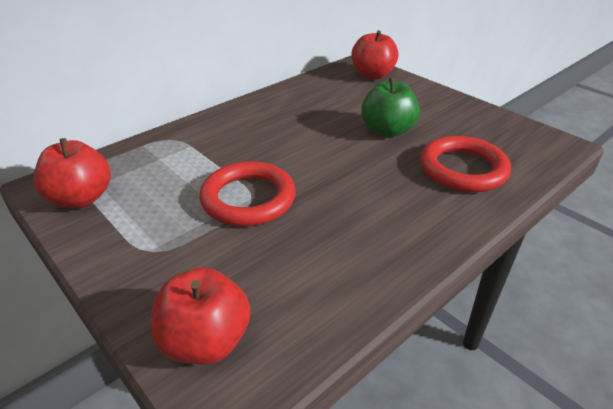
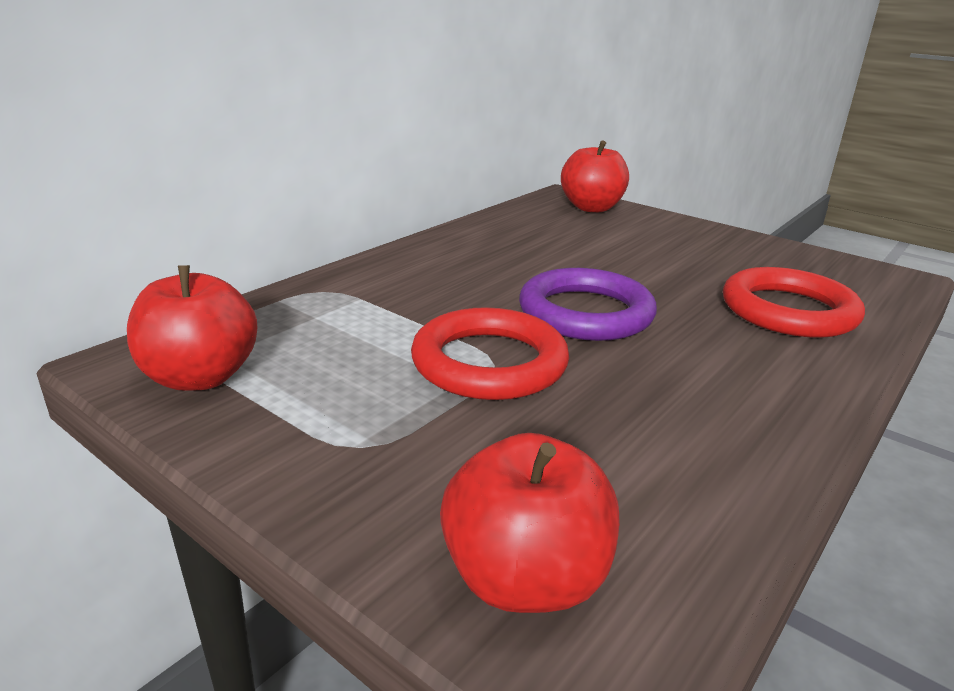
camera: 10 degrees left, 10 degrees down
(325, 164) = (585, 313): none -> purple ring
(387, 131) = (652, 270): green apple -> none

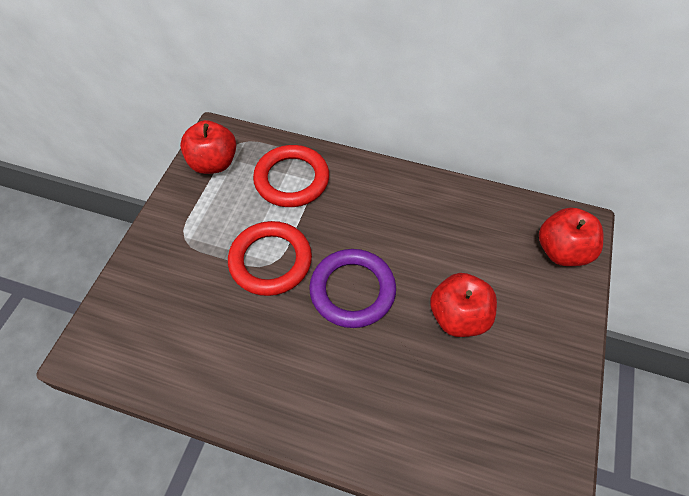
camera: 70 degrees right, 30 degrees up
(525, 578) = (122, 319): red apple -> red apple (458, 317)
(788, 311) = (421, 413): red ring -> red ring (291, 179)

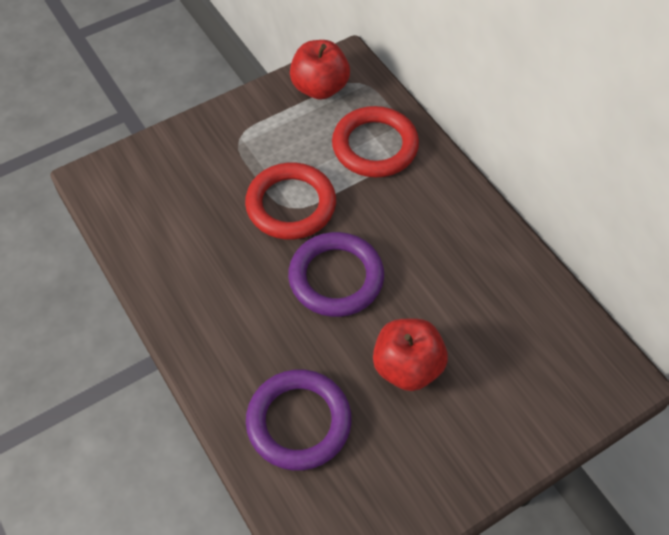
camera: 40 degrees right, 0 degrees up
(427, 418) = (299, 422): none -> purple ring
(561, 251) = (572, 386): red apple -> none

